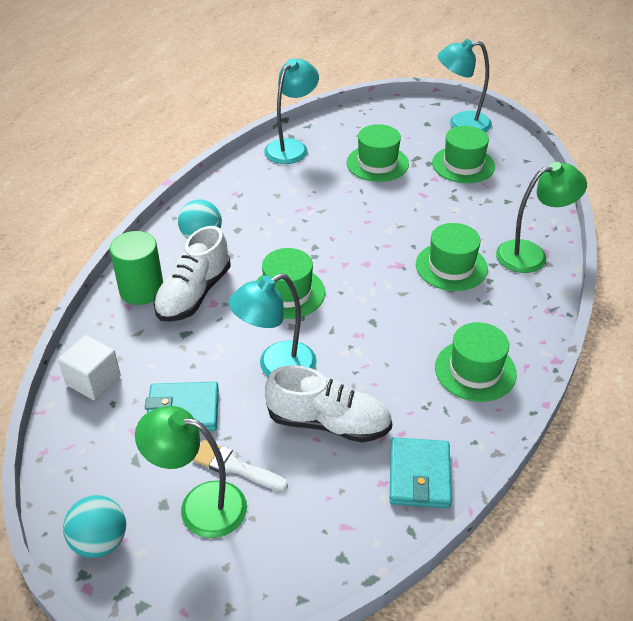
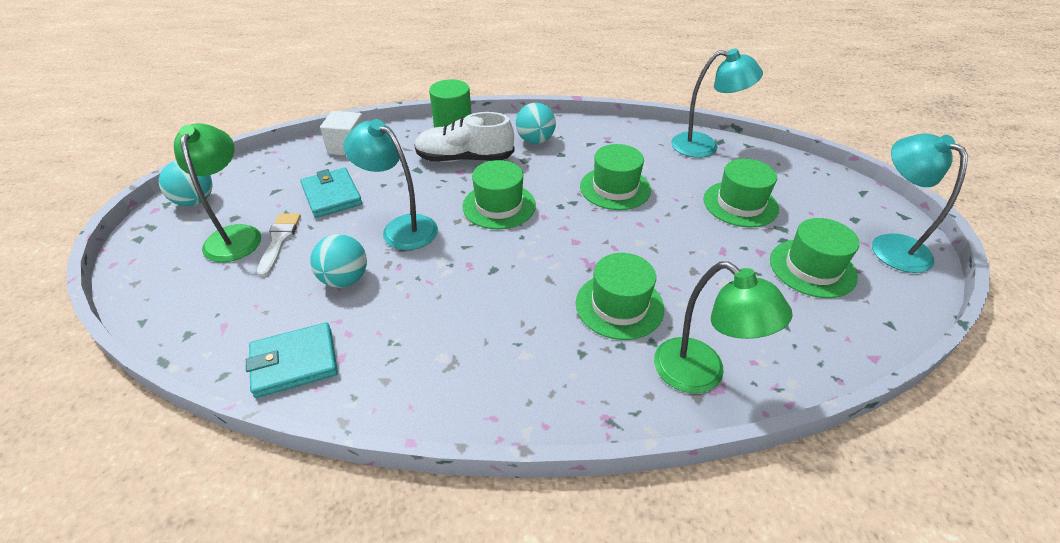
camera: 65 degrees right, 0 degrees up
(329, 423) = (345, 279): white shoe -> turquoise ball
(475, 370) = (462, 370): green hat -> green hat (615, 188)

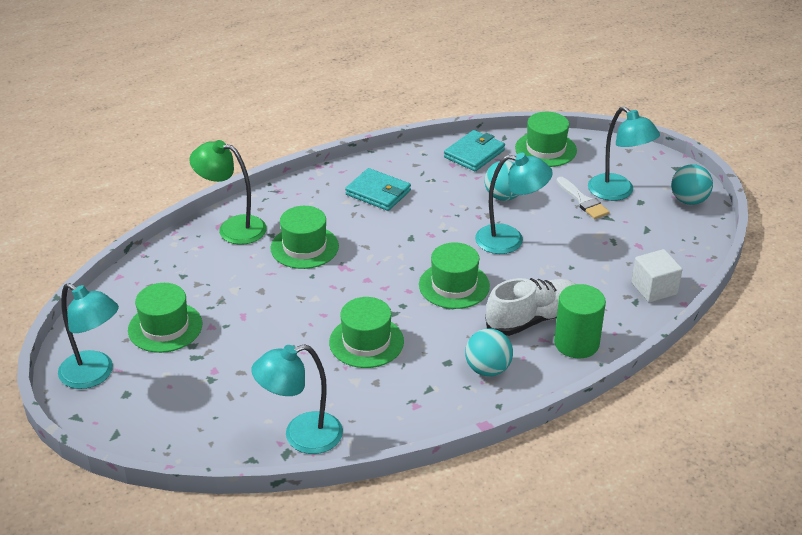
camera: 150 degrees right, 5 degrees down
(235, 235) = (617, 192): green lamp -> turquoise lamp
(332, 195) = (597, 242): turquoise wallet -> turquoise wallet (378, 193)
(740, 204) = (240, 369): green hat -> green hat (545, 149)

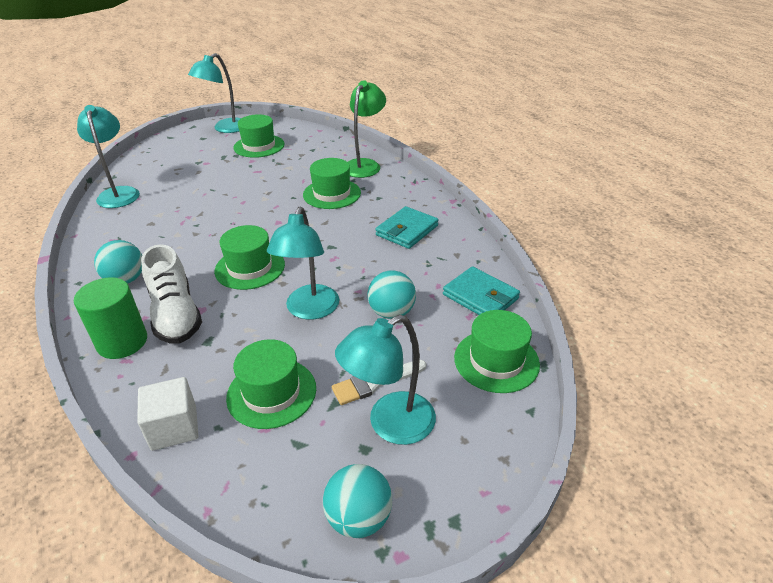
camera: 95 degrees right, 0 degrees up
(366, 342) = (199, 220): green hat -> green hat (271, 392)

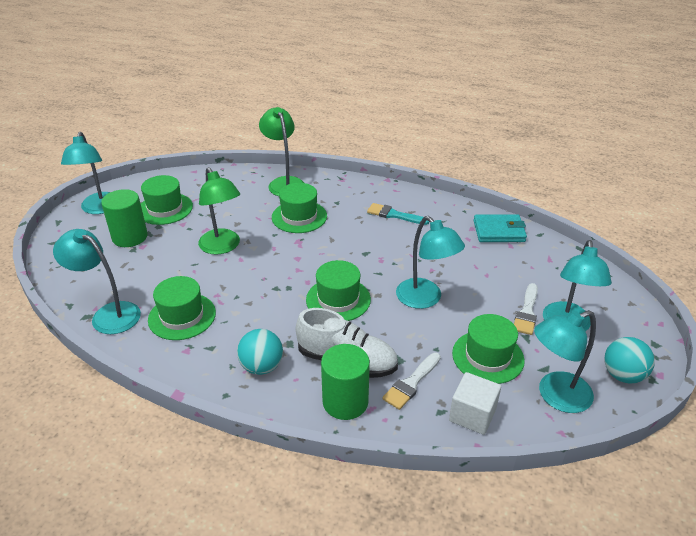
camera: 45 degrees left, 0 degrees up
(182, 365) = (411, 383): none -> white brush
(210, 154) = (130, 237): none -> green cylinder
(246, 188) = (222, 247): none -> green lamp
(261, 475) = (555, 396): none -> turquoise lamp
(391, 312) = (471, 270): turquoise ball -> none
(407, 230) = (394, 215): turquoise wallet -> turquoise brush
(496, 360) = (559, 260): green hat -> green hat (182, 316)

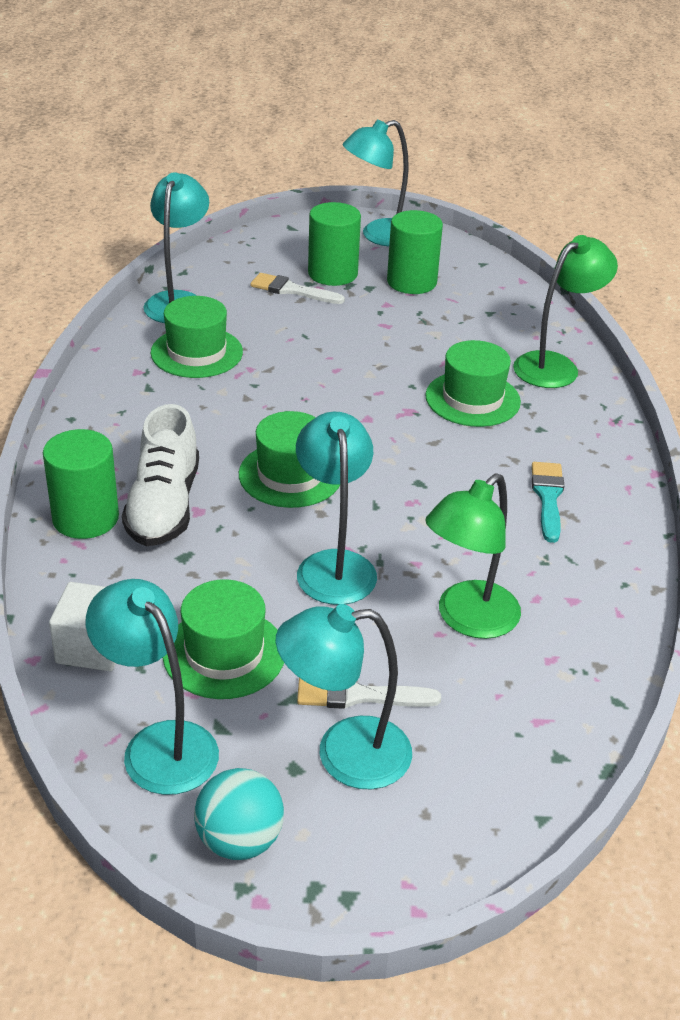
camera: 70 degrees right, 0 degrees up
(165, 209) = (411, 282): green hat -> green cylinder
(222, 247) = (354, 348): green lamp -> green lamp (467, 620)
(262, 366) = (128, 435): turquoise ball -> none
(411, 383) = (139, 575): white brush -> white brush (292, 290)
(425, 299) = (334, 565): turquoise lamp -> turquoise lamp turned 135 degrees clockwise
(499, 231) = (587, 639): turquoise wallet -> none

